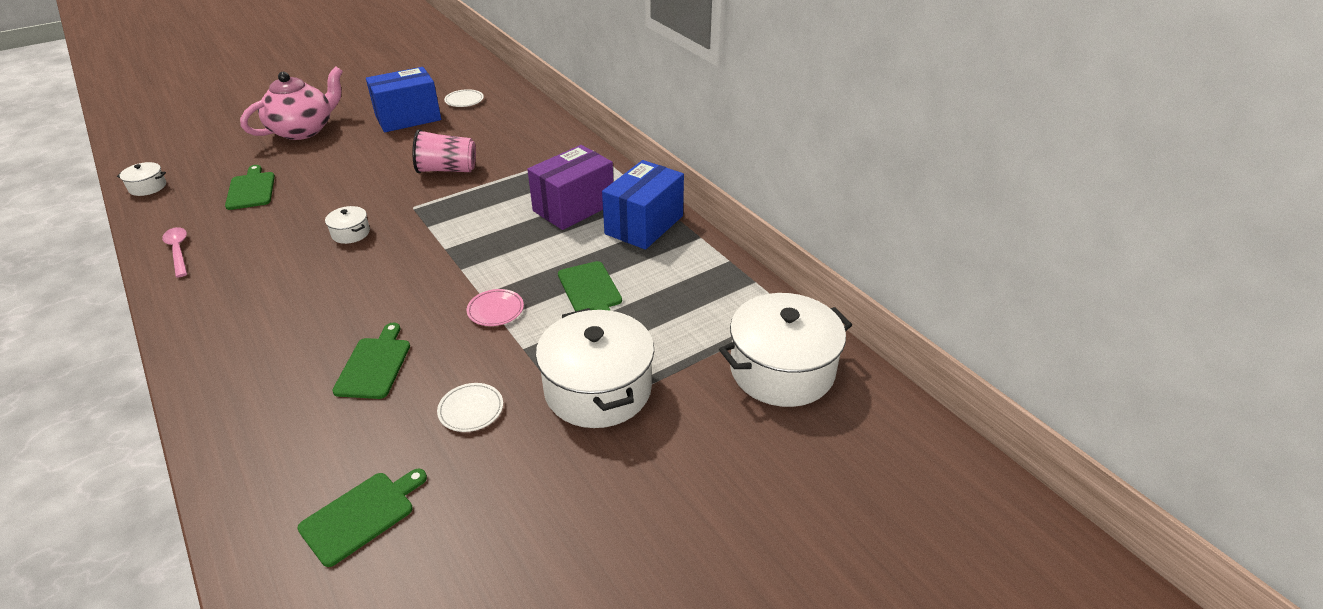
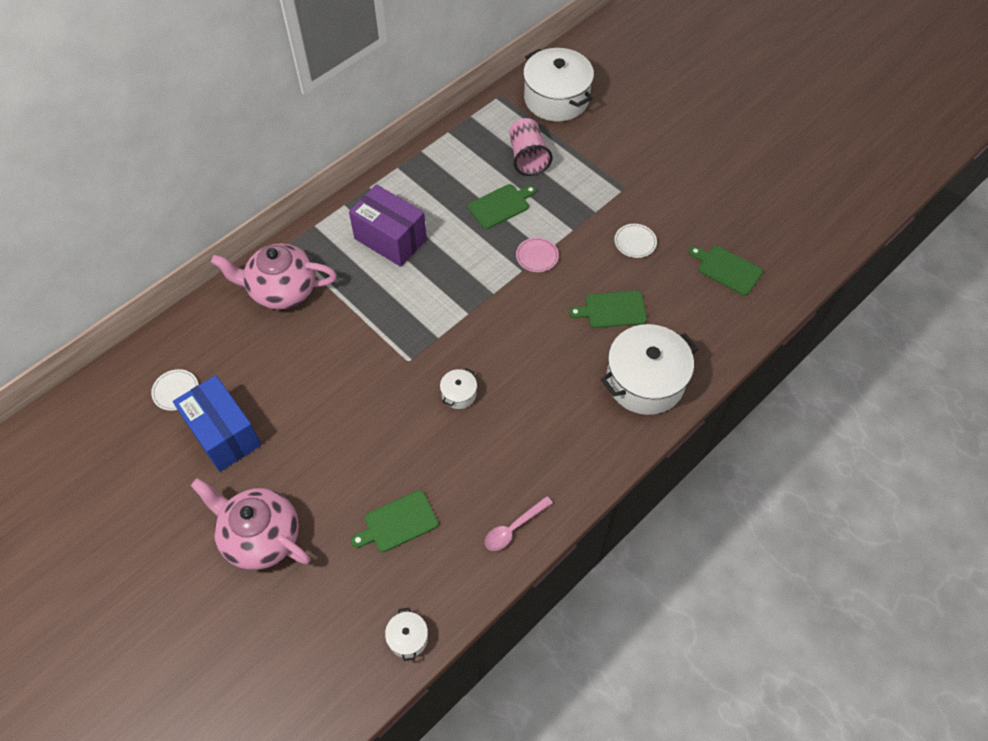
camera: 100 degrees left, 20 degrees up
(447, 170) = (337, 355): pink cup -> pink cup (528, 157)
(540, 146) = (282, 290): none -> pink teapot
(598, 389) = (598, 182): white pot -> white pot (645, 381)
(644, 225) = (409, 187): blue box -> none

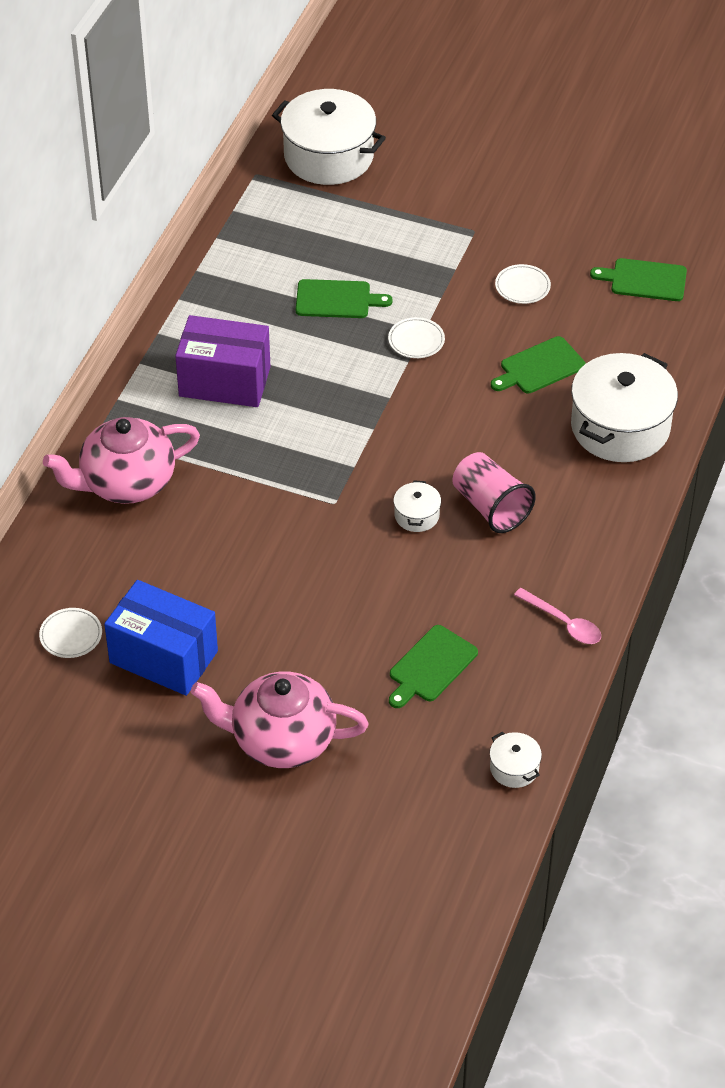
camera: 25 degrees left, 10 degrees down
(501, 205) = (337, 299): green cutting board -> green cutting board turned 60 degrees clockwise
(513, 528) = (563, 623): pink spoon -> pink spoon turned 75 degrees counterclockwise
(528, 157) = (336, 235): pink cup -> pink cup (490, 507)
(537, 256) = (416, 340): pink plate -> white plate

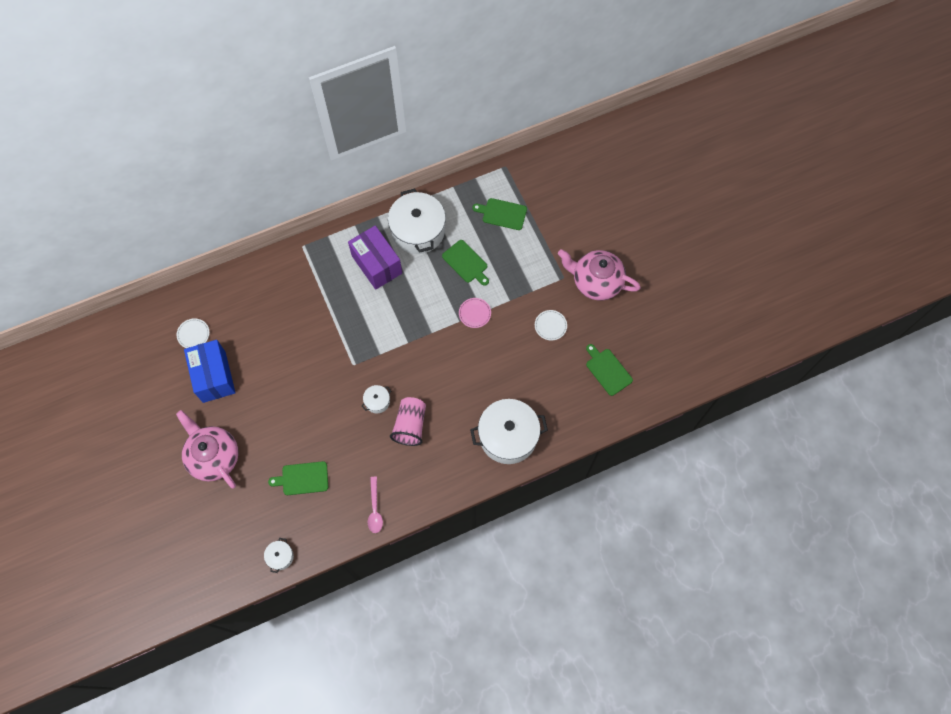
camera: 45 degrees right, 20 degrees up
(126, 482) = (288, 280): pink teapot -> pink teapot (596, 282)
(329, 156) = (546, 183): white pot -> white pot (418, 231)
(416, 340) = (474, 313): white plate -> pink plate
(539, 367) = (509, 374): green cutting board -> green cutting board (502, 214)

